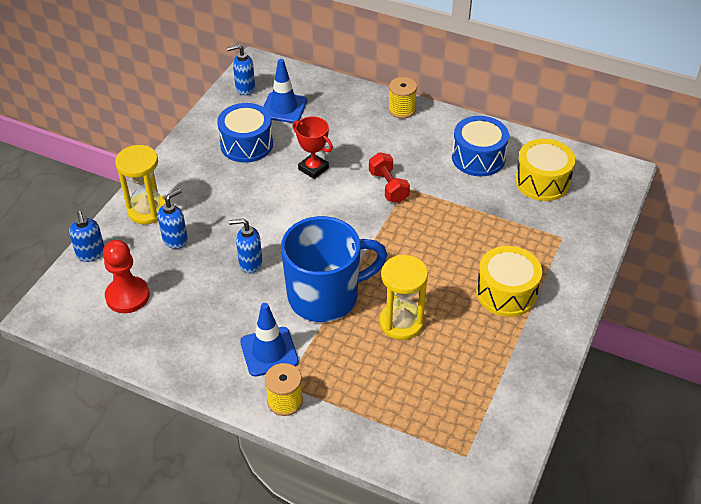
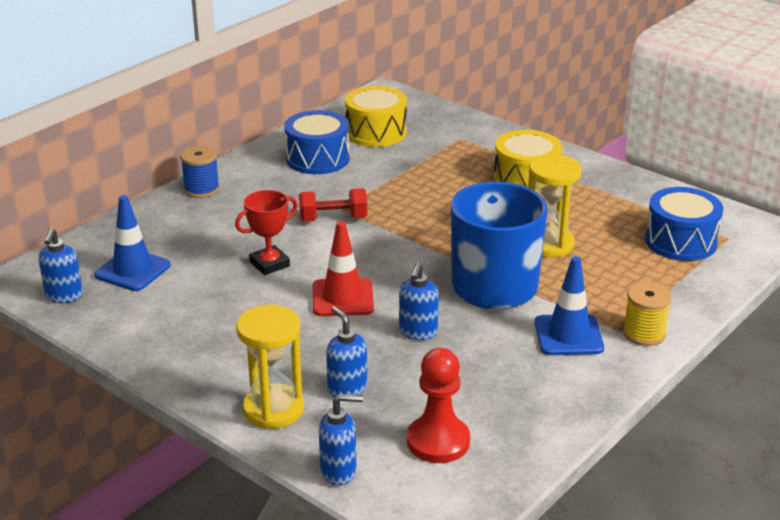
camera: 75 degrees left, 15 degrees down
(246, 144) = (187, 309): blue drum -> blue drum (680, 241)
(282, 215) = (342, 298): none -> red traffic cone
(402, 110) = (201, 189): yellow spool -> blue spool

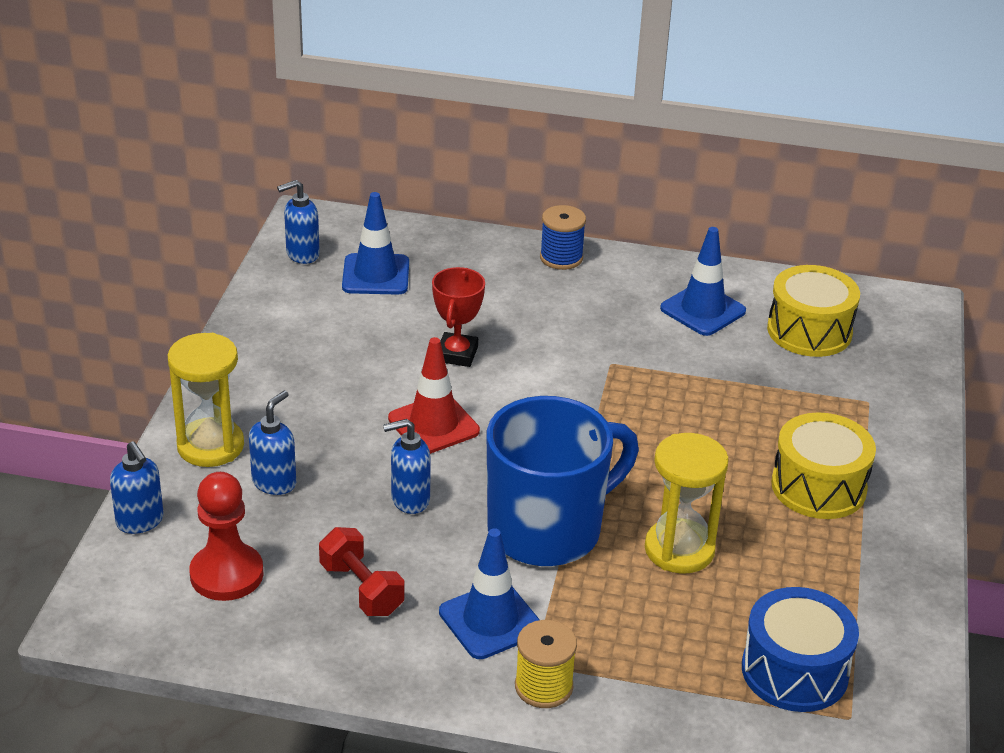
camera: 60 degrees right, 5 degrees up
(269, 264) = (457, 354): red trophy -> red trophy turned 75 degrees clockwise
(317, 159) = (703, 310): blue drum -> blue traffic cone
(333, 219) = (583, 365): red dumbbell -> red dumbbell (361, 589)

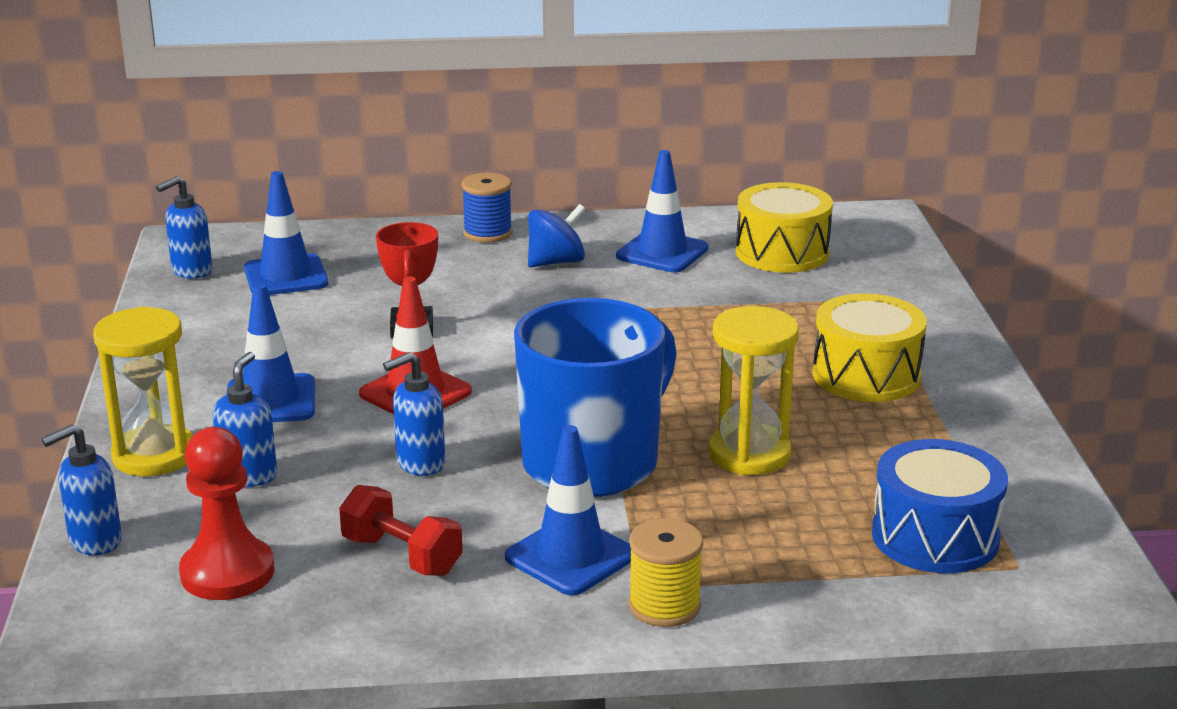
camera: 15 degrees left, 10 degrees down
(140, 521) = (94, 541): blue soap dispenser -> blue soap dispenser turned 105 degrees clockwise
(317, 408) = (270, 400): none -> blue traffic cone
(606, 303) = (556, 262): none -> blue spinning top

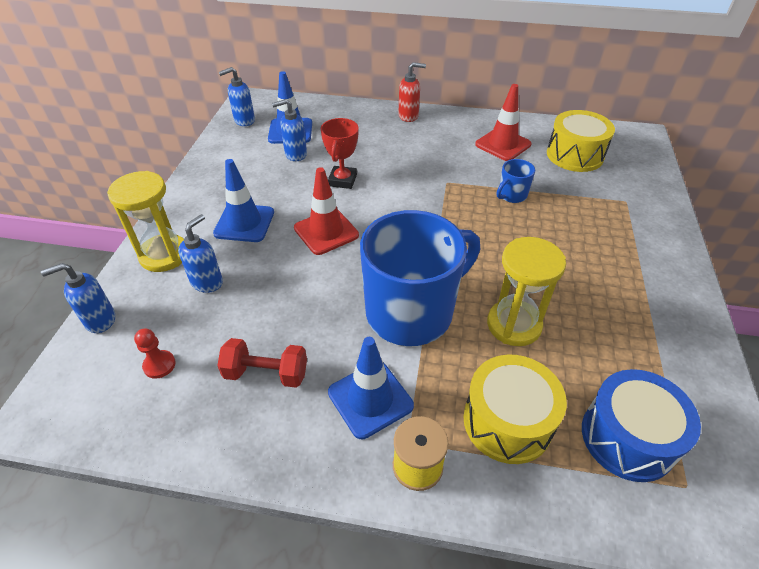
camera: 15 degrees right, 20 degrees up
(227, 572) = (159, 365): red pawn -> red pawn, size x0.53
(402, 555) = (266, 373): red dumbbell -> red dumbbell turned 45 degrees counterclockwise
(420, 463) = (307, 292): blue soap dispenser -> blue soap dispenser (295, 154)
(487, 233) = (408, 116): blue spool -> red soap dispenser
(556, 262) = (439, 143): blue spinning top -> none
(662, 252) = (503, 144): blue traffic cone -> red traffic cone
(698, 313) = (511, 195): none -> blue mug
(866, 375) = (607, 267): yellow drum -> yellow drum (507, 421)

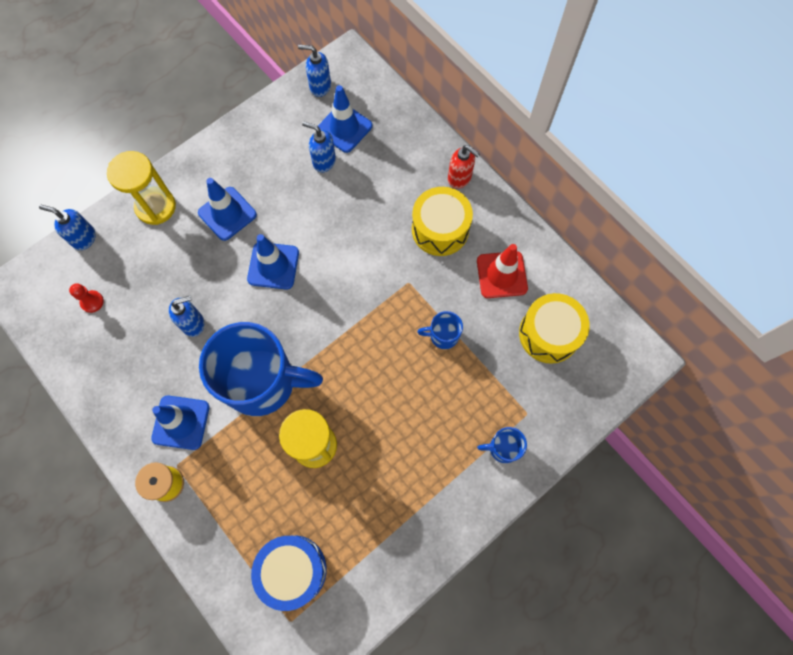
camera: 40 degrees right, 25 degrees up
(207, 282) = (163, 254): blue soap dispenser -> blue soap dispenser (193, 323)
(266, 373) = (142, 356): red dumbbell -> none
(326, 232) = (273, 266): red traffic cone -> blue traffic cone
(342, 180) = (332, 220): red trophy -> none
(507, 421) = (239, 502): yellow drum -> yellow drum (440, 229)
(642, 229) = (503, 448): none -> blue mug

